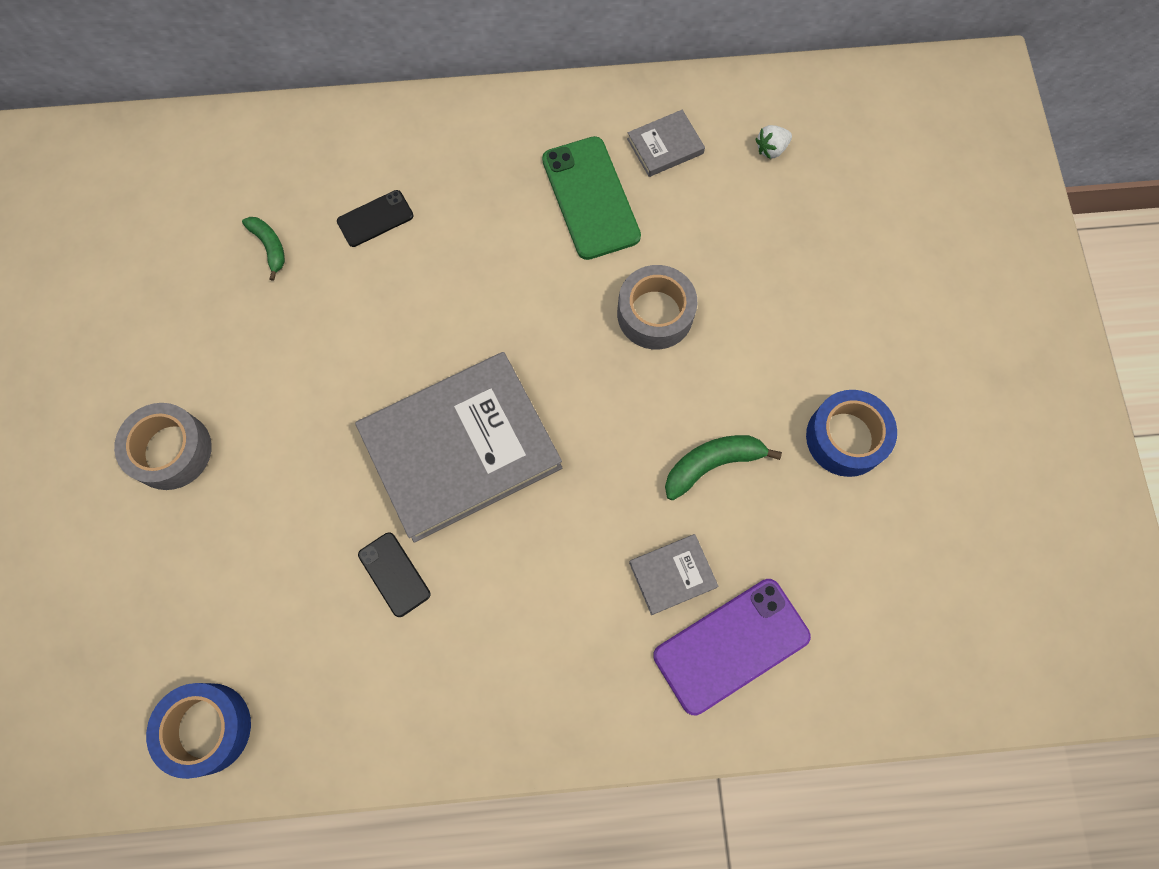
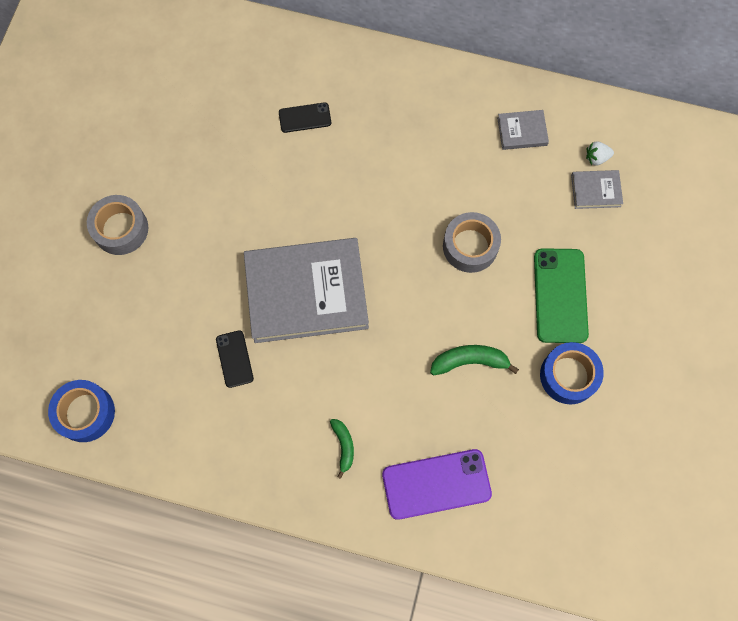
camera: 20 degrees right, 0 degrees up
(269, 247) = (228, 114): green banana -> green banana (343, 446)
(591, 198) = (456, 151): green phone -> green phone (560, 295)
(672, 575) = (415, 424): grey book -> grey book (595, 191)

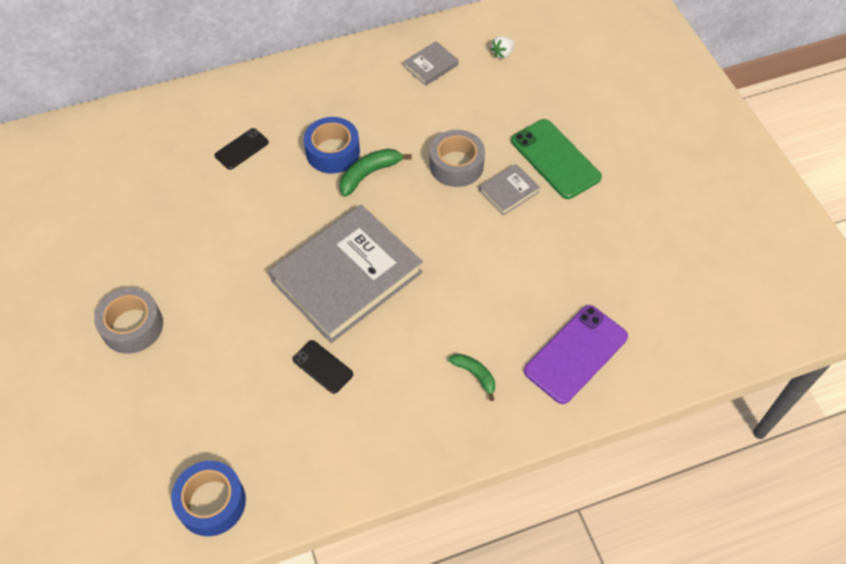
camera: 35 degrees left, 15 degrees down
(470, 361) = (525, 246): green banana -> green banana (369, 174)
(568, 376) = (609, 210): blue tape -> blue tape (333, 152)
(595, 191) = (520, 75): grey book -> grey book (509, 191)

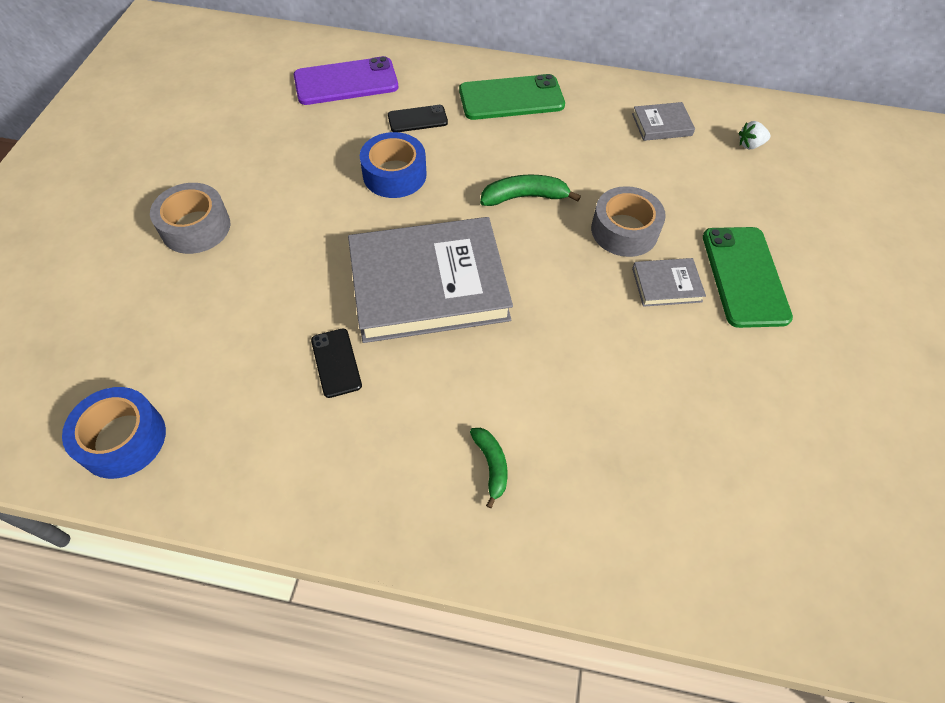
camera: 30 degrees right, 0 degrees up
(303, 95) = (511, 98): none -> green phone
(333, 152) = (503, 160): blue tape -> blue tape (394, 174)
(576, 354) = (630, 511): purple phone -> purple phone (346, 82)

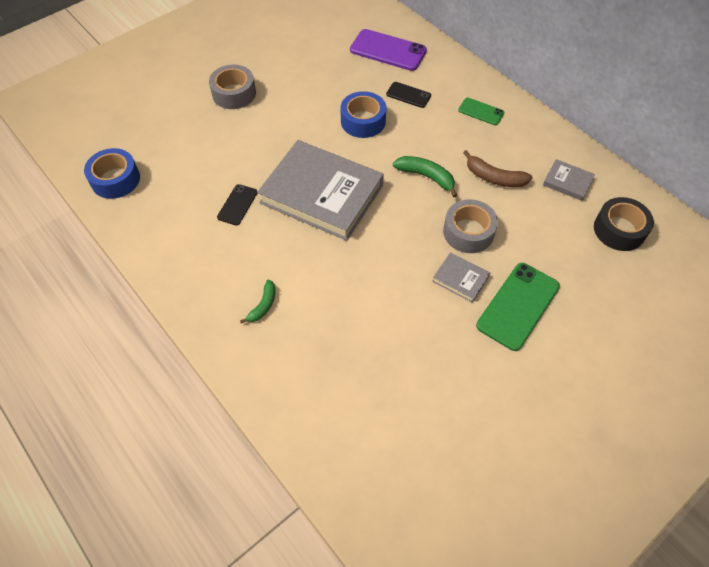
camera: 40 degrees right, 0 degrees up
(511, 98) = (481, 112): green phone -> green phone, size x0.55
(592, 159) = (494, 177): none -> brown banana
(750, 145) = (619, 230): white strawberry -> black tape

